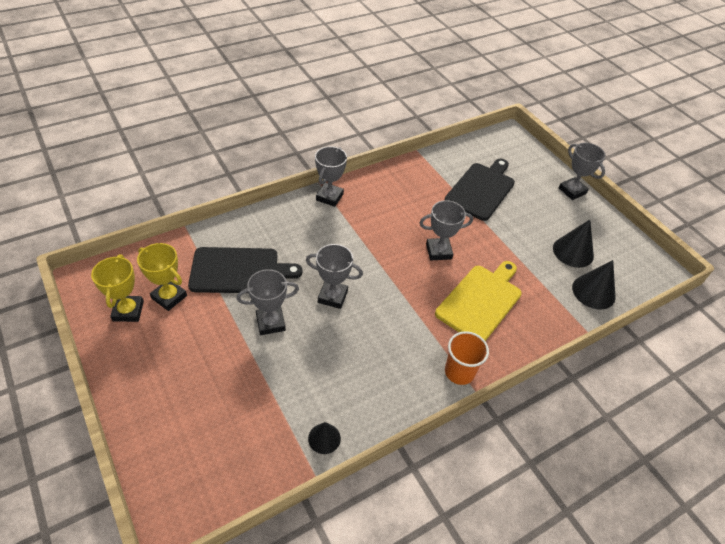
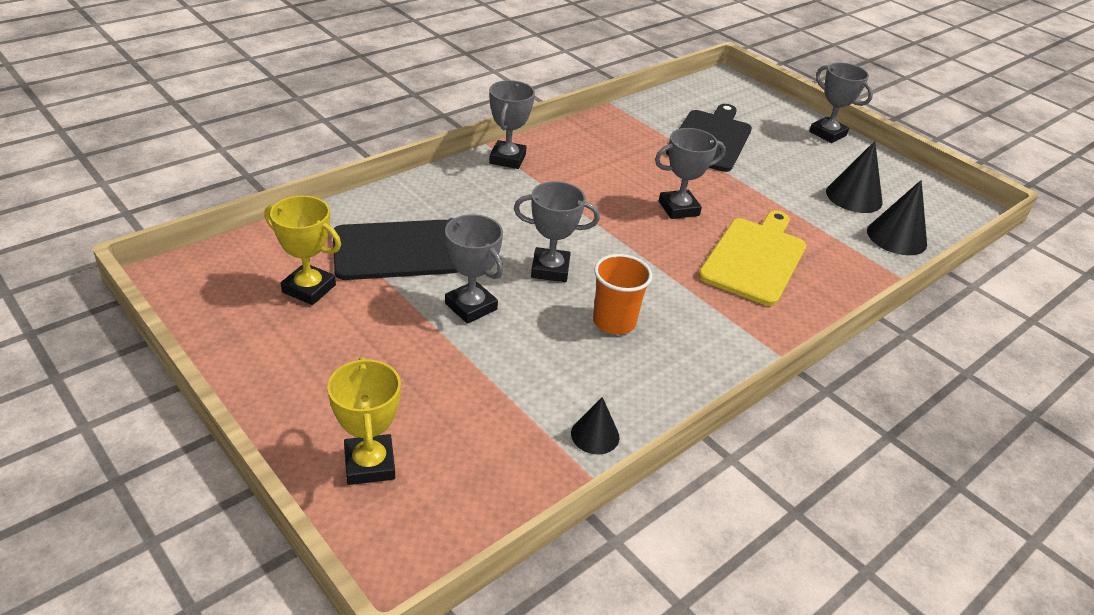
camera: 10 degrees left, 10 degrees down
(128, 311) = (250, 310): yellow trophy -> yellow trophy (370, 464)
(270, 323) = (471, 306): grey trophy -> grey trophy turned 75 degrees clockwise
(459, 372) = (756, 339): orange cup -> orange cup (614, 322)

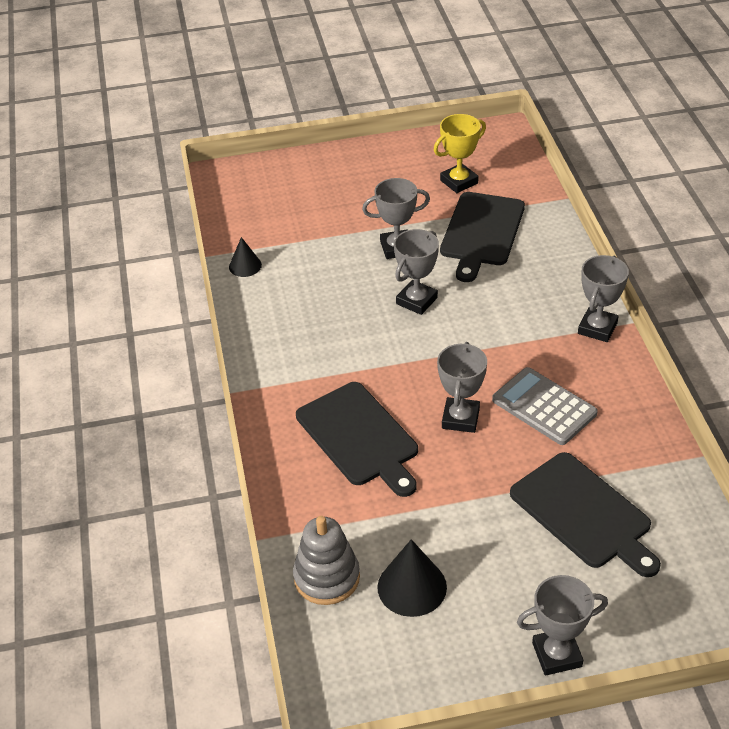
camera: 125 degrees right, 5 degrees up
(370, 464) = (289, 177): yellow trophy -> none
(507, 159) = (597, 328): grey trophy -> grey trophy turned 75 degrees clockwise
(614, 322) = (337, 313): orange cup -> none
(625, 170) = (544, 407): none -> grey calculator
(755, 258) = (359, 437): yellow cutting board -> black cutting board
(896, 237) = (326, 577): black cone -> grey stacking toy

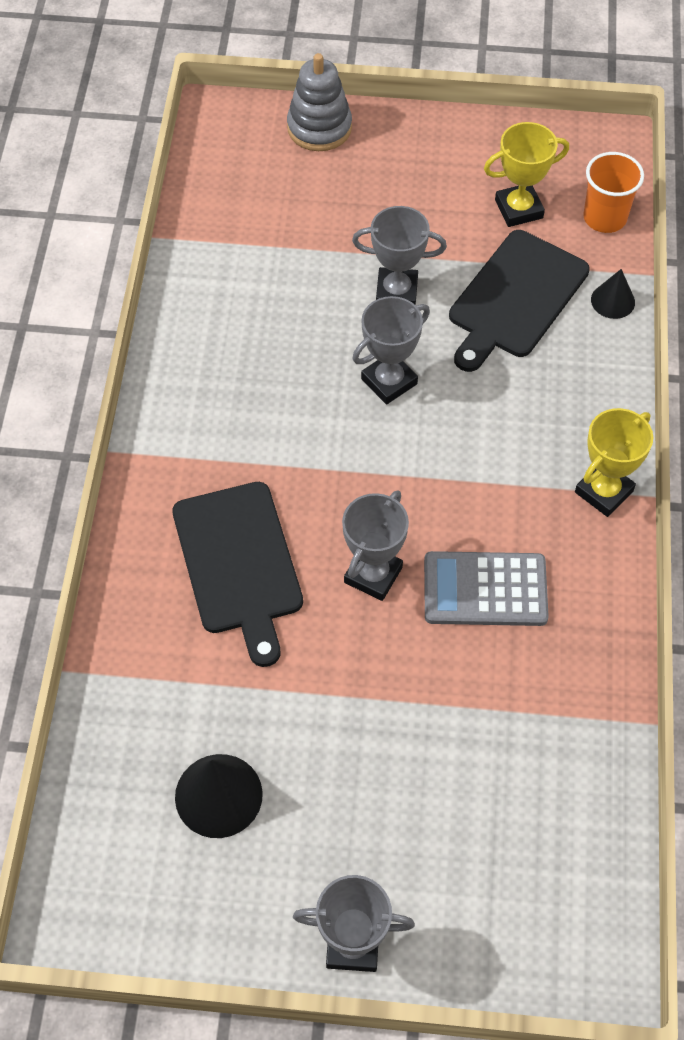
camera: 15 degrees right, 15 degrees up
(245, 266) = (195, 266): black cone -> black cone (613, 301)
(326, 577) = (124, 750): grey stacking toy -> grey stacking toy (319, 128)
(519, 173) = (604, 218): none -> orange cup
(544, 407) = (485, 589): grey calculator -> grey calculator turned 60 degrees counterclockwise
(583, 513) = (468, 760): black cutting board -> none
(597, 328) = (604, 491): grey trophy -> yellow trophy

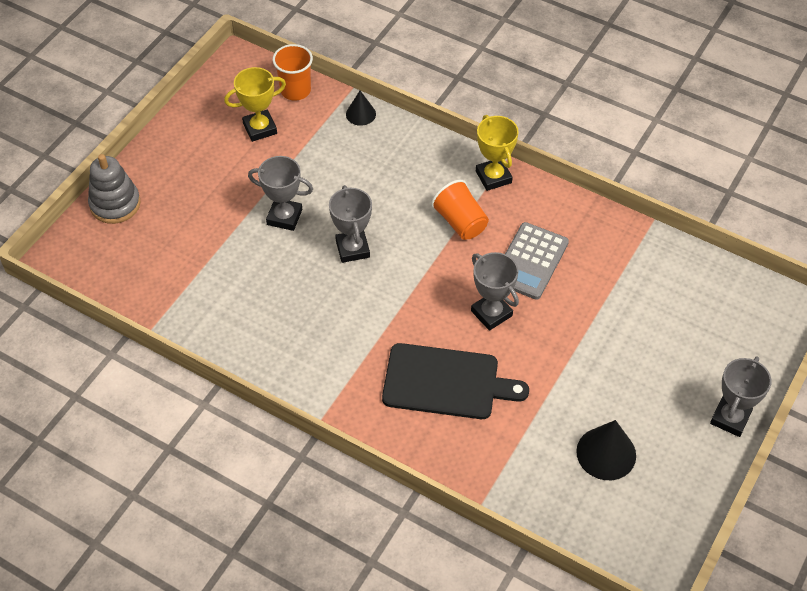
camera: 65 degrees left, 5 degrees down
(396, 292) = (284, 217): grey trophy -> grey trophy turned 75 degrees clockwise
(502, 482) = (460, 222): none -> orange cup
(515, 298) = (328, 159): black cutting board -> none
(518, 209) = (260, 128): yellow trophy -> yellow trophy turned 60 degrees clockwise

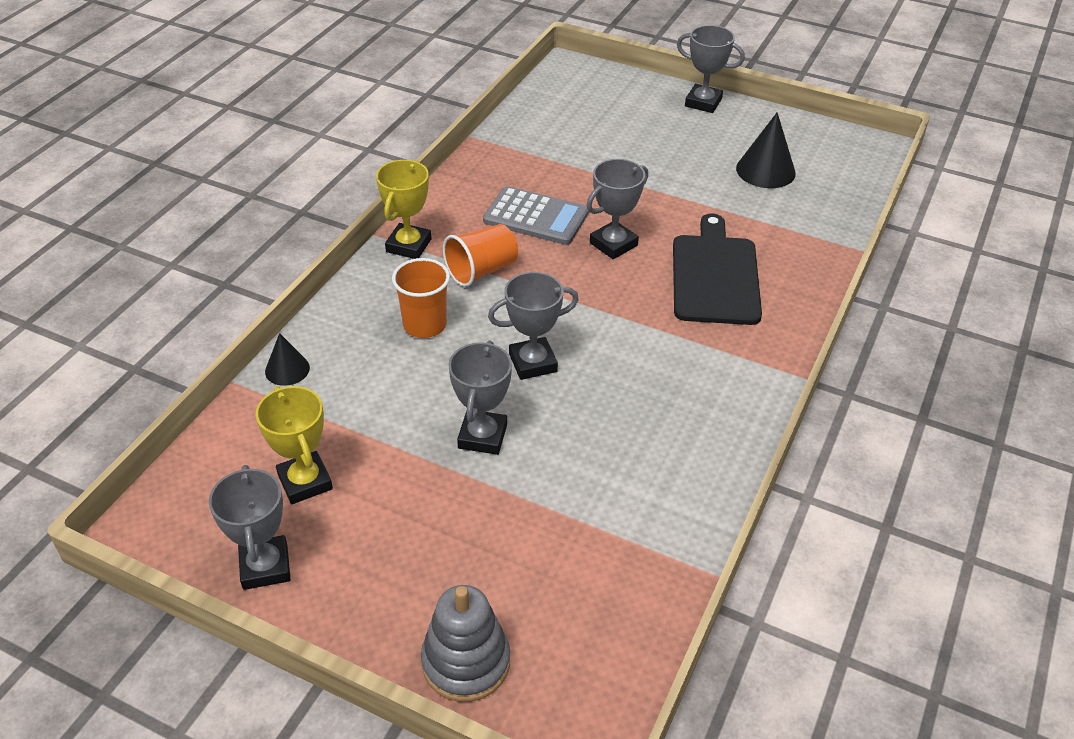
camera: 95 degrees left, 10 degrees down
(199, 115) = (265, 567): none -> grey trophy
(295, 90) = (227, 446): orange cup -> orange cup (425, 325)
(493, 177) = (408, 245): yellow trophy -> yellow trophy turned 45 degrees counterclockwise

